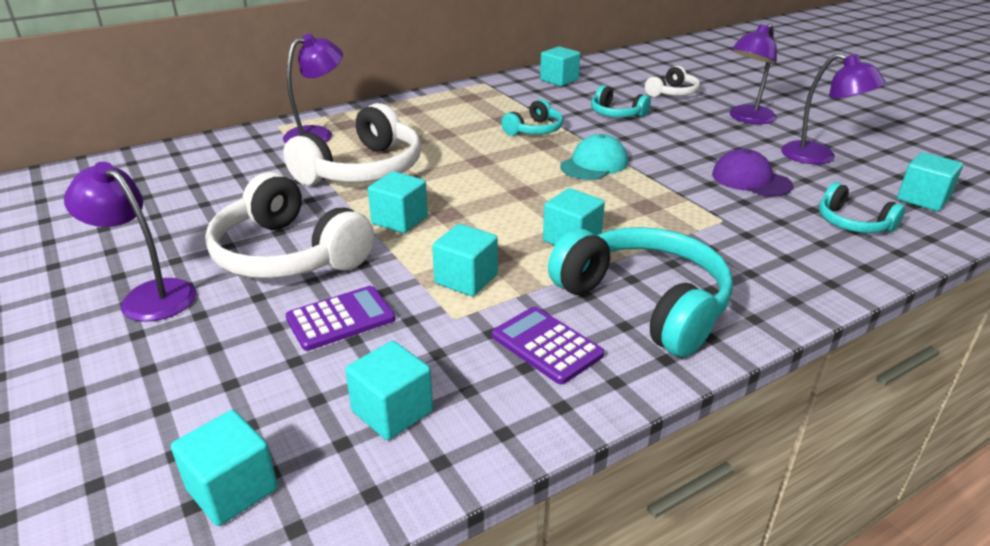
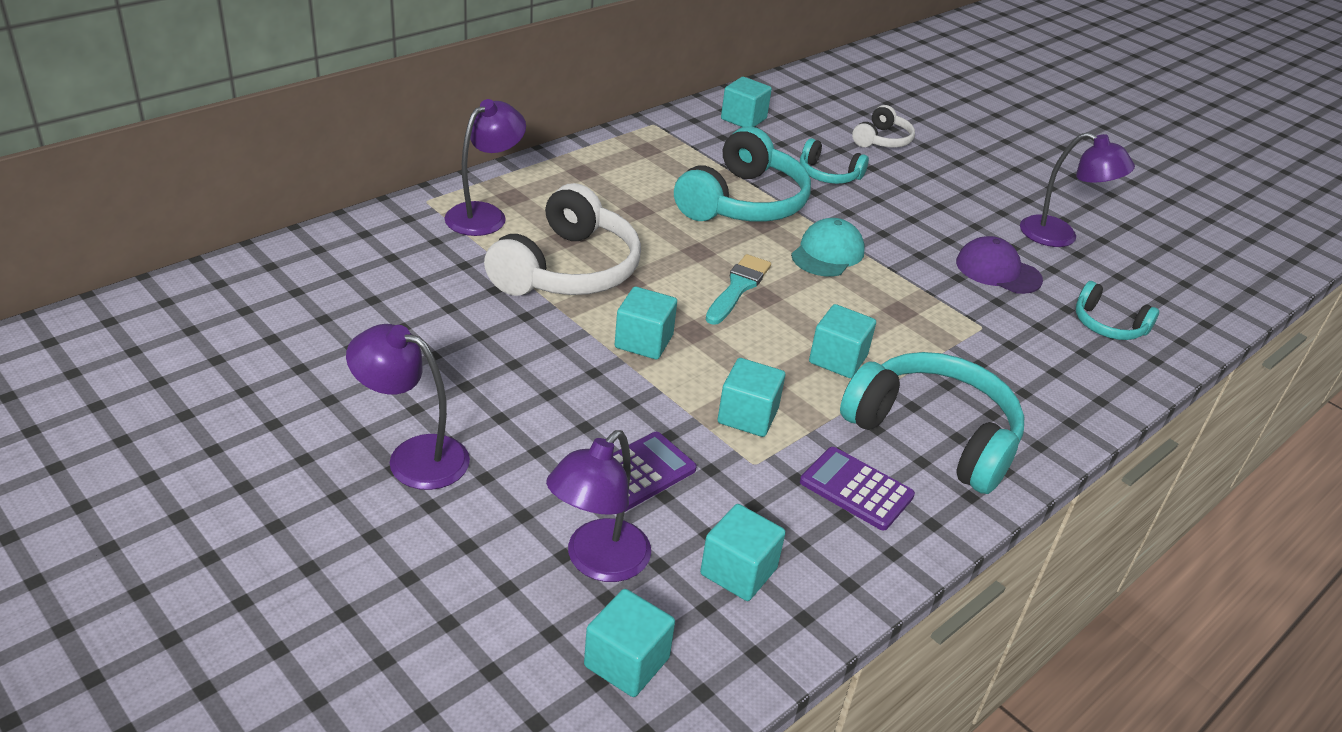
camera: 15 degrees left, 5 degrees up
(288, 254) = (541, 394): white headphones -> none
(502, 185) = (738, 288): none -> turquoise brush
(534, 130) = (743, 202): turquoise headphones -> turquoise headphones, size x1.91
(747, 118) = (974, 180): purple lamp -> purple lamp (598, 562)
(922, 199) = (1169, 291): turquoise cube -> none

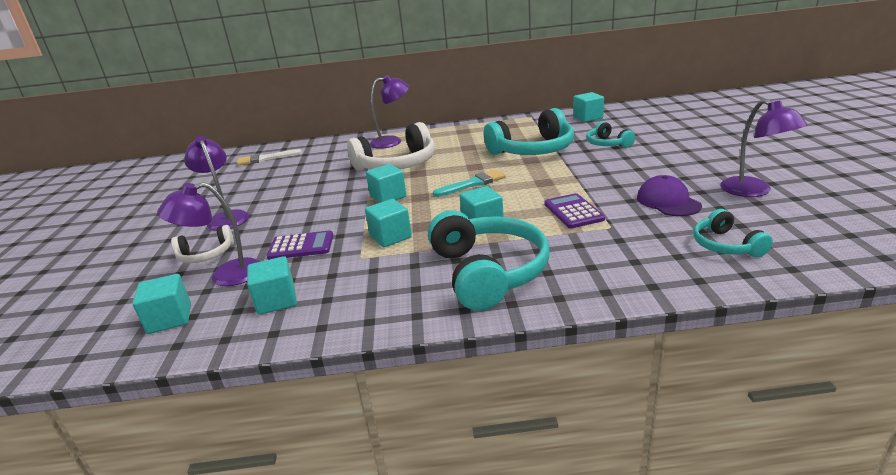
camera: 45 degrees right, 10 degrees down
(271, 300) = (266, 159): none -> white brush
(827, 253) = (552, 177): turquoise cap -> none
(856, 489) = (397, 284): purple calculator -> purple calculator (573, 211)
(882, 140) = (672, 132): white headphones -> white headphones (206, 255)

